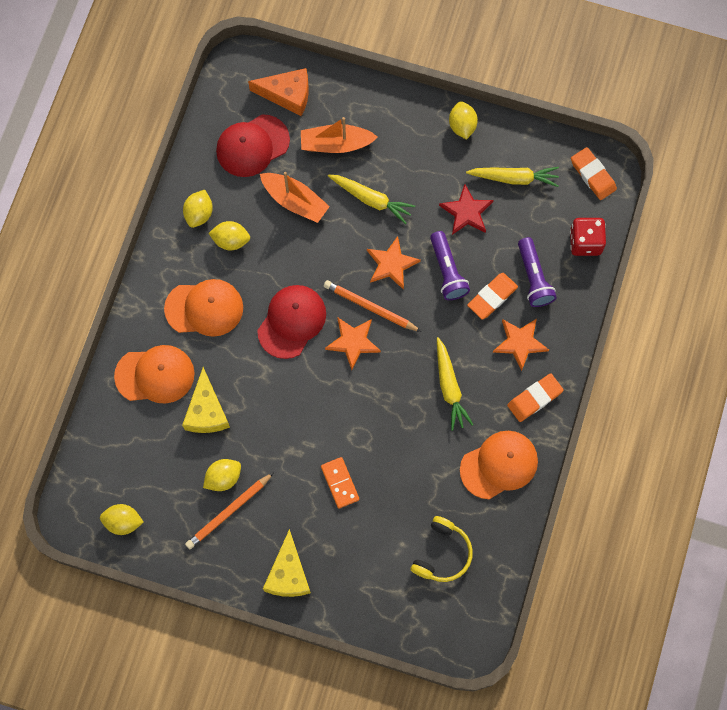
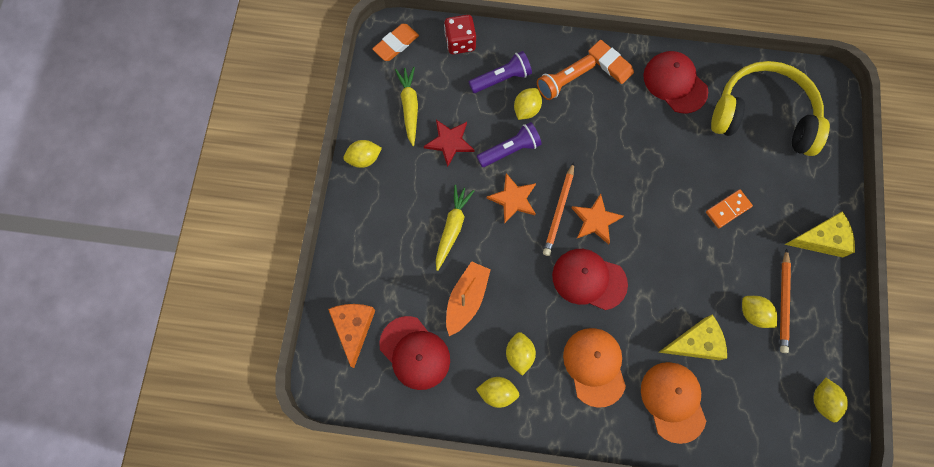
camera: 100 degrees left, 0 degrees up
(228, 512) = (783, 303): orange pencil -> orange pencil turned 60 degrees clockwise
(336, 144) = (400, 271): orange boat -> none
(442, 554) = (763, 116): yellow headphones -> yellow headphones, size x1.94
(449, 387) = (617, 132): yellow carrot -> none
(492, 297) = (526, 109): orange eraser -> yellow lemon
(499, 465) = (675, 83): orange cap -> red cap
(520, 343) = (563, 81): orange star -> orange flashlight

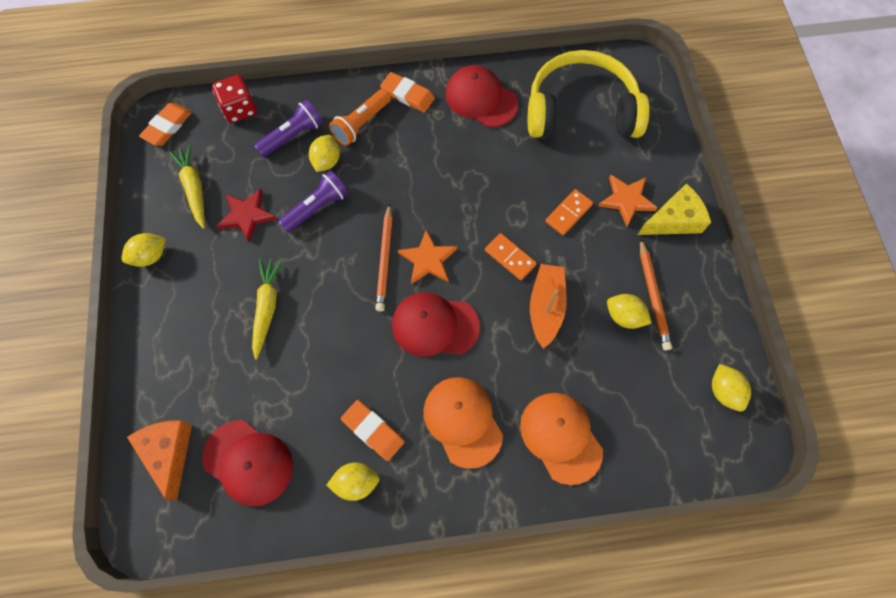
camera: 15 degrees left, 5 degrees down
(466, 299) = (299, 384): orange boat -> orange boat (546, 307)
(513, 199) = (331, 259): orange star -> orange star (626, 200)
(519, 354) = (373, 431): yellow lemon -> orange eraser
(667, 236) = (510, 257): none -> orange domino
(695, 343) = (569, 364): yellow cheese -> none

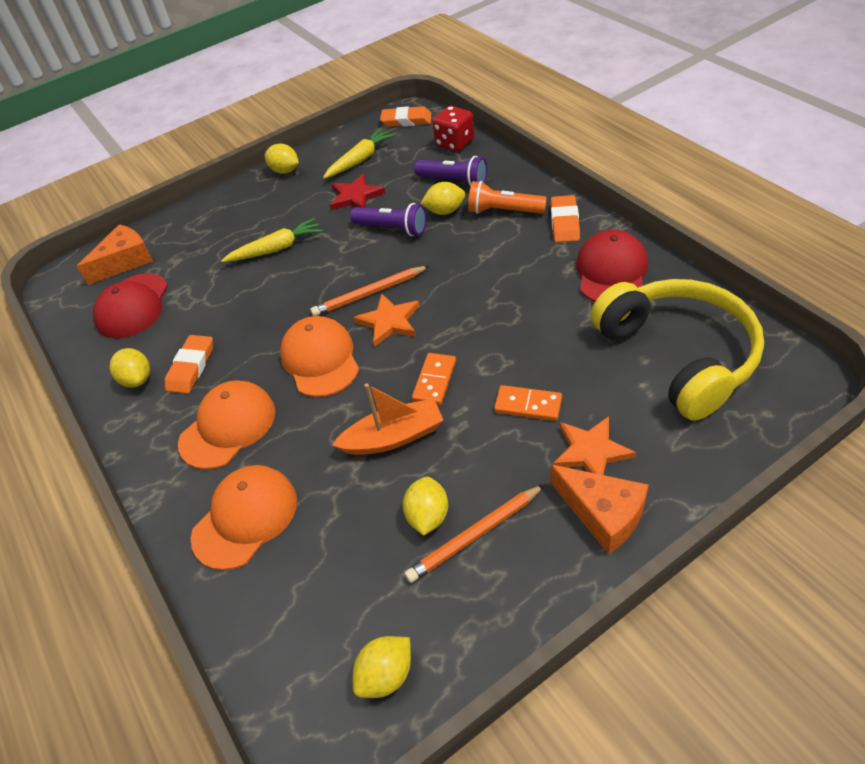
camera: 70 degrees right, 20 degrees down
(435, 325) = (320, 359): red cap -> orange cap
(674, 220) = (602, 513): yellow cheese -> orange cheese

